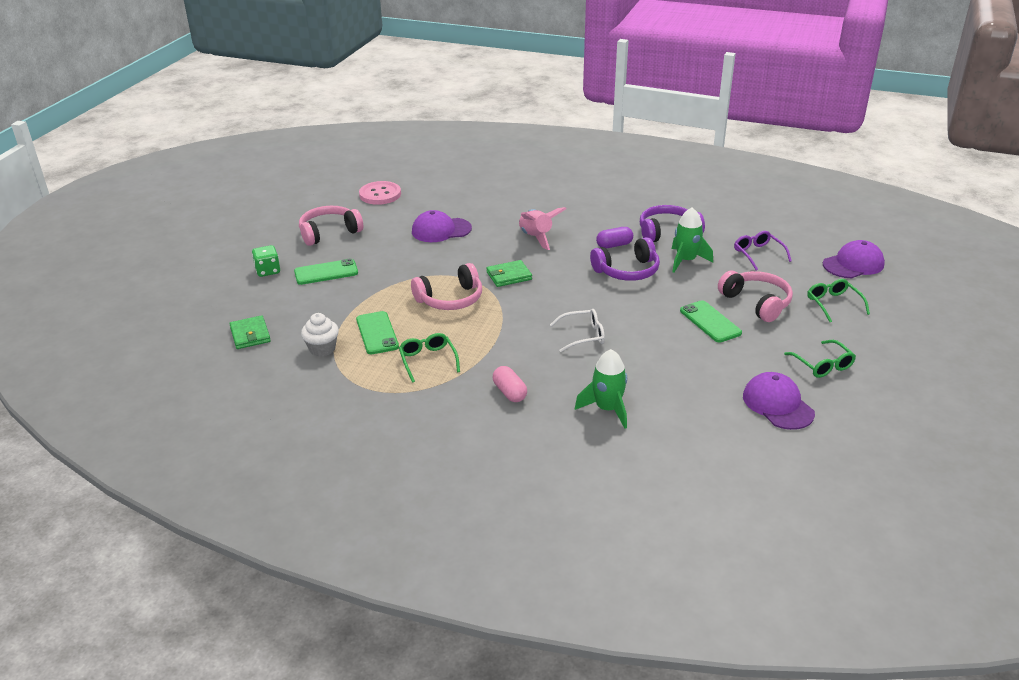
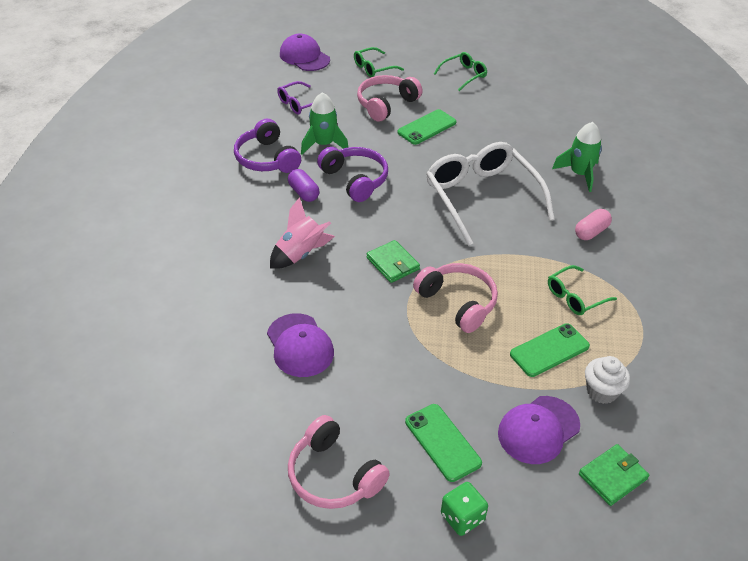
camera: 105 degrees left, 10 degrees up
(380, 194) = (199, 445): pink button -> none
(583, 335) = (482, 197): white glasses -> white glasses, size x2.09
(777, 404) = (525, 95): purple cap -> purple cap (538, 430)

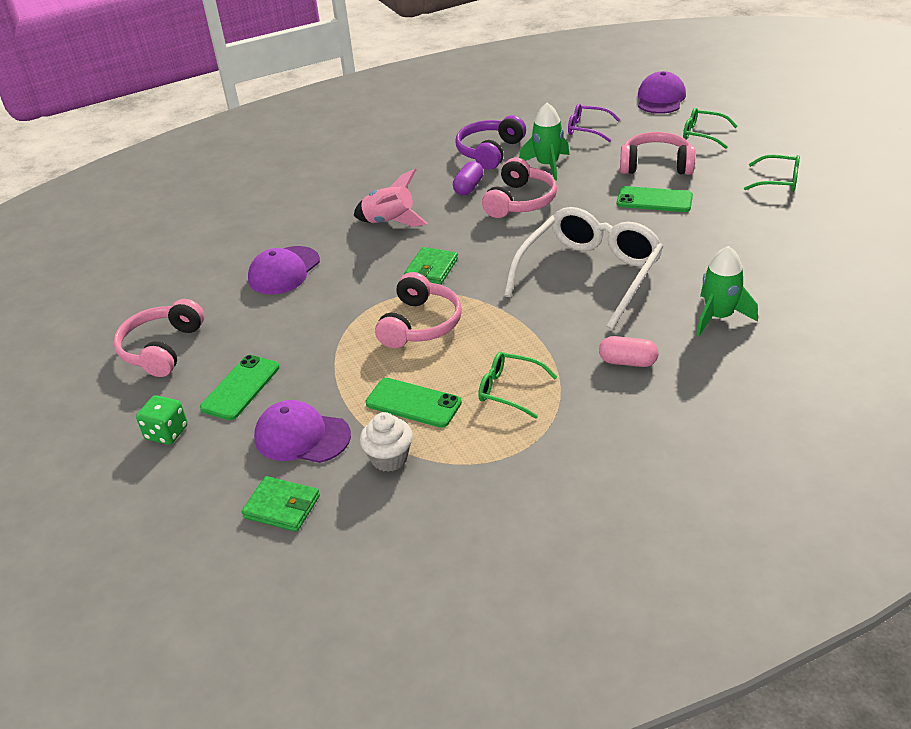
camera: 60 degrees right, 5 degrees down
(355, 180) = (520, 201): purple headphones -> pink headphones

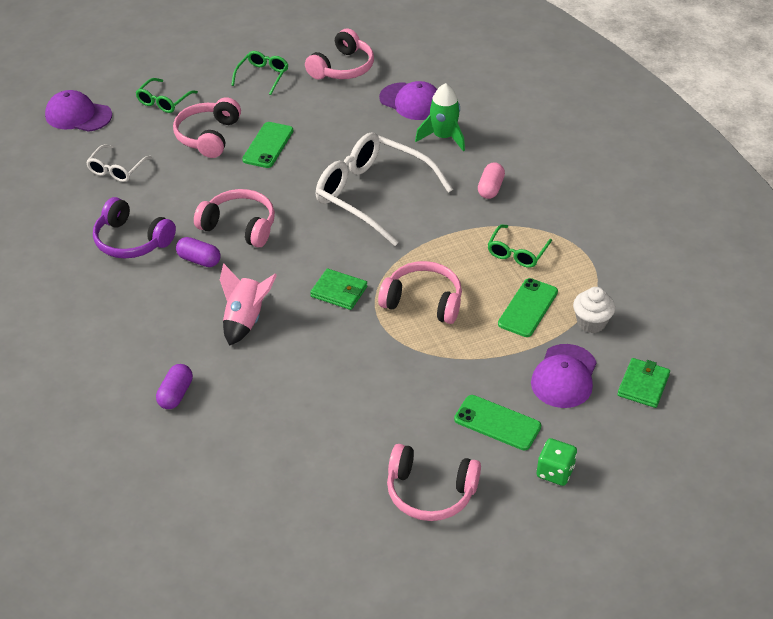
camera: 90 degrees left, 5 degrees up
(284, 271) = (314, 402): purple cap -> purple cap (411, 102)
(301, 201) = (175, 394): none -> purple capsule
(547, 165) = (178, 203): green rocket -> none
(587, 129) = (117, 169): purple glasses -> white glasses
(825, 229) = (342, 68): none -> pink headphones

